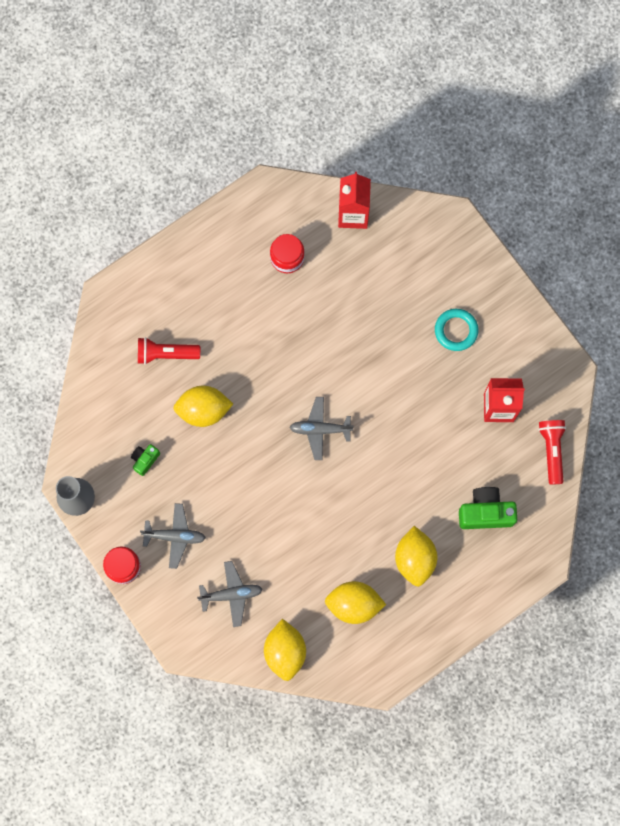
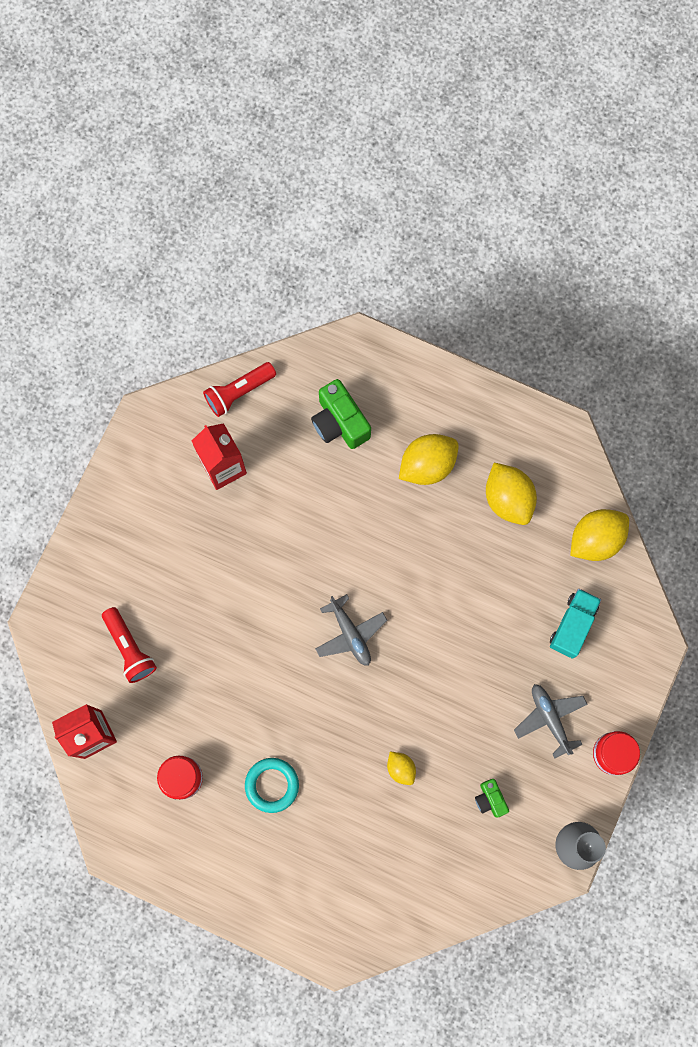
camera: 120 degrees left, 0 degrees up
(145, 460) = (490, 799): green camera -> green camera turned 60 degrees clockwise
(165, 354) = (363, 847): red flashlight -> red flashlight (130, 648)
(203, 410) = (401, 768): yellow lemon -> yellow lemon, size x0.54
(231, 594) = (572, 625): grey plane -> turquoise truck
(456, 330) = (165, 554): turquoise ring -> turquoise ring (272, 785)

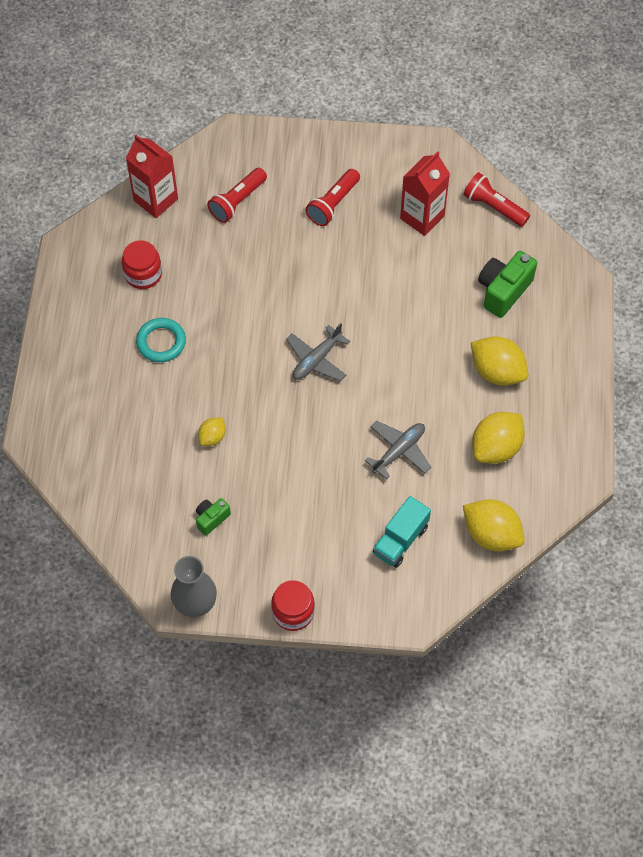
camera: 70 degrees right, 15 degrees down
(172, 551) = (333, 204): none -> red flashlight
(550, 719) = (305, 547): grey plane -> grey plane (399, 451)
(572, 625) = (400, 540): turquoise truck -> turquoise truck turned 120 degrees clockwise

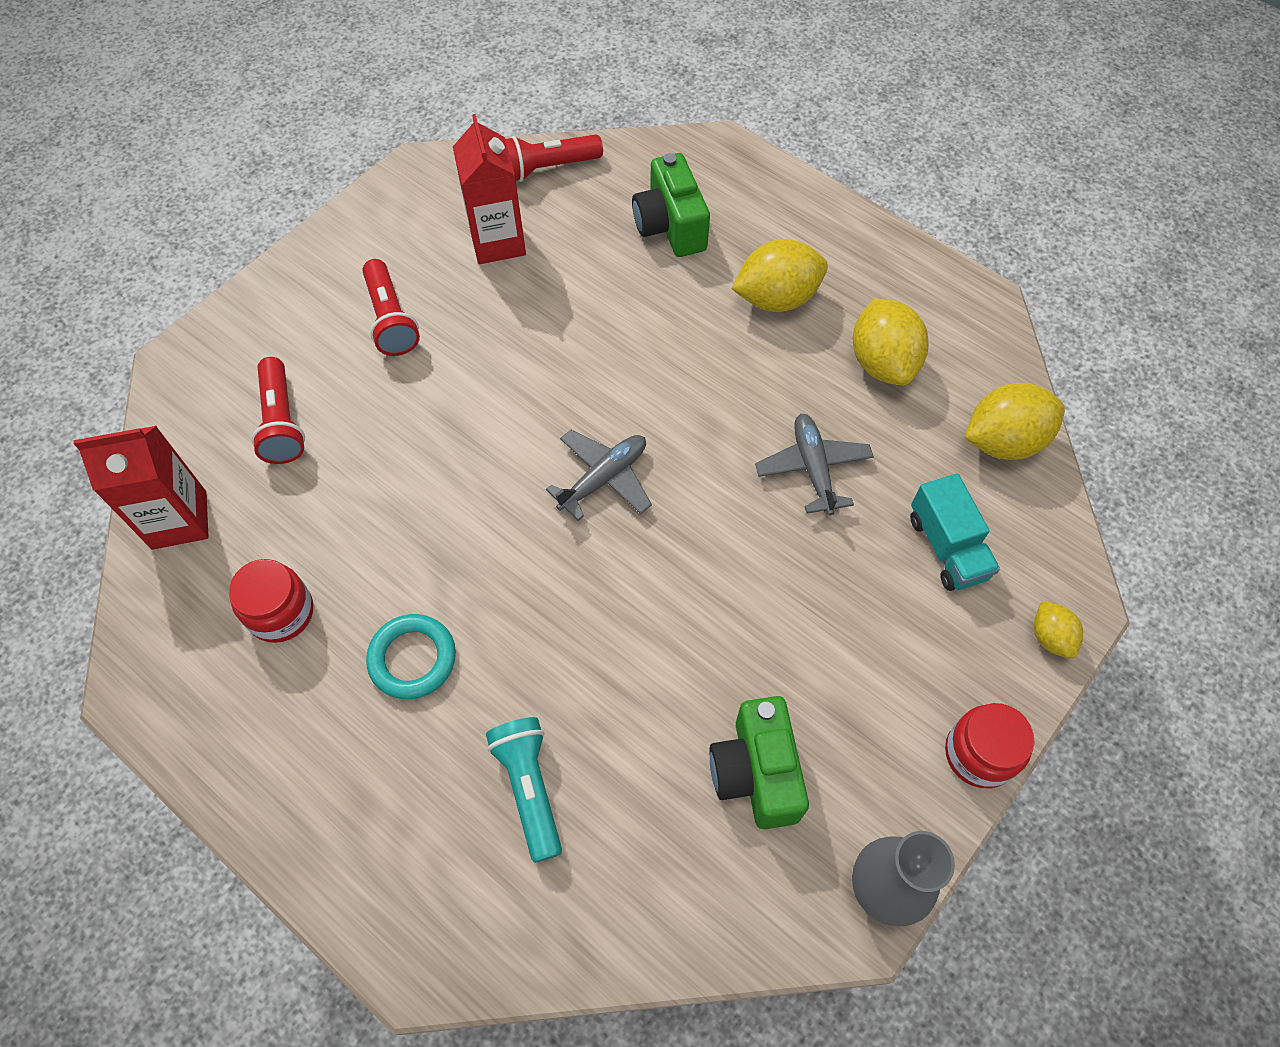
camera: 55 degrees left, 0 degrees up
(136, 429) = (529, 787): none -> turquoise flashlight
(211, 519) = (756, 773): green camera -> green camera, size x1.81
(212, 437) = (623, 686): yellow lemon -> yellow lemon (1050, 637)
(317, 359) = (603, 478): grey plane -> grey plane turned 120 degrees counterclockwise

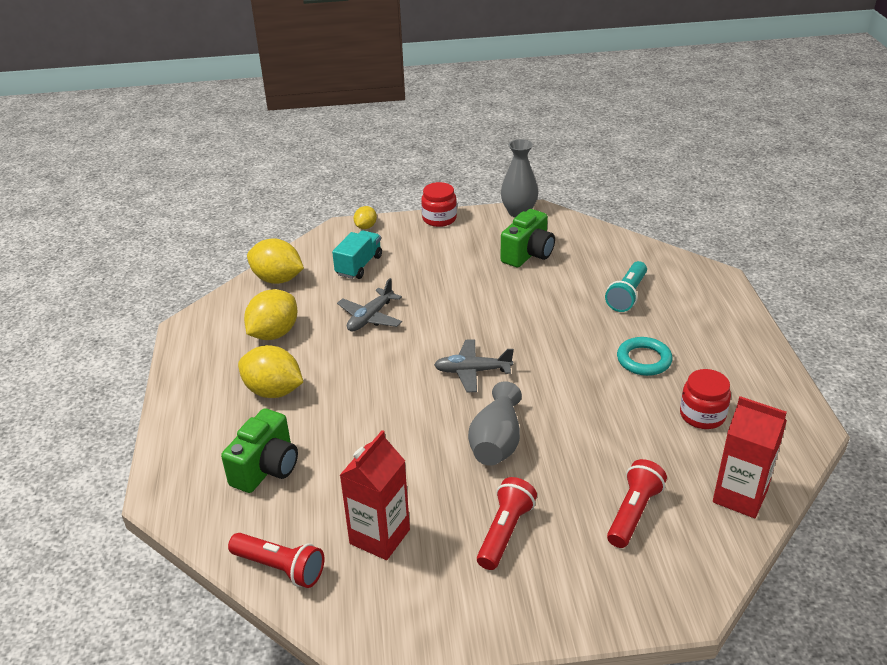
camera: 135 degrees left, 25 degrees down
(486, 405) = (496, 442): none -> grey vase

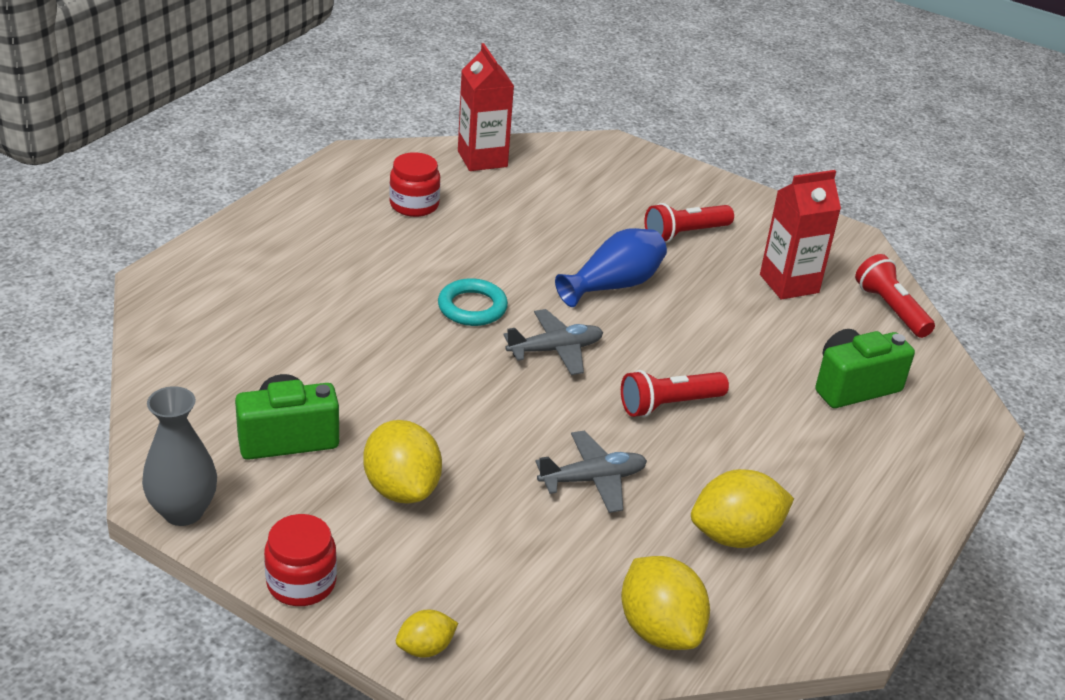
camera: 145 degrees left, 0 degrees up
(273, 391) = (791, 458): yellow lemon -> yellow lemon (401, 488)
(359, 265) = (519, 573): turquoise truck -> none
(472, 371) = (555, 350): grey plane -> grey plane turned 60 degrees counterclockwise
(496, 442) = (613, 285): grey vase -> blue vase
(627, 295) = (280, 320): turquoise flashlight -> none
(633, 512) = (572, 192): red flashlight -> red flashlight (668, 405)
(644, 360) = (381, 262): turquoise ring -> turquoise ring (472, 307)

